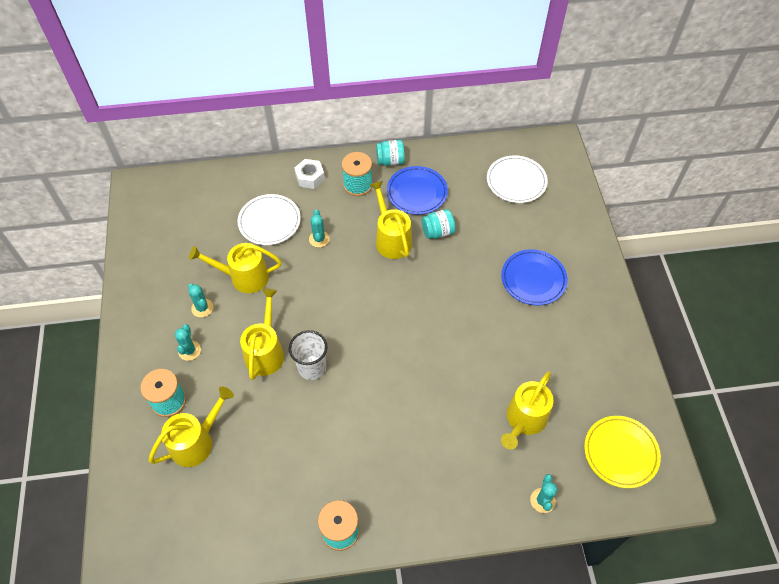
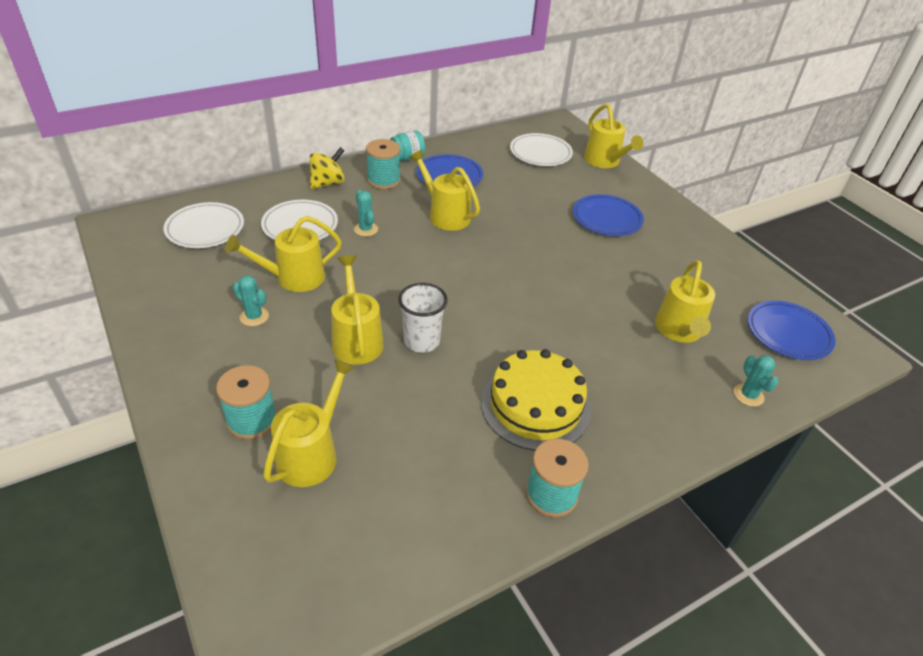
camera: 25 degrees left, 15 degrees down
(189, 350) = (256, 361): turquoise cactus -> none
(198, 207) = (205, 229): none -> white plate
(310, 177) = (328, 183): white nut -> yellow spinning top
(367, 453) = (535, 405): none -> yellow cake
(438, 232) = (489, 201): turquoise jar -> none
(573, 206) = (604, 161): none -> yellow watering can
(620, 453) = (788, 333): yellow plate -> blue plate

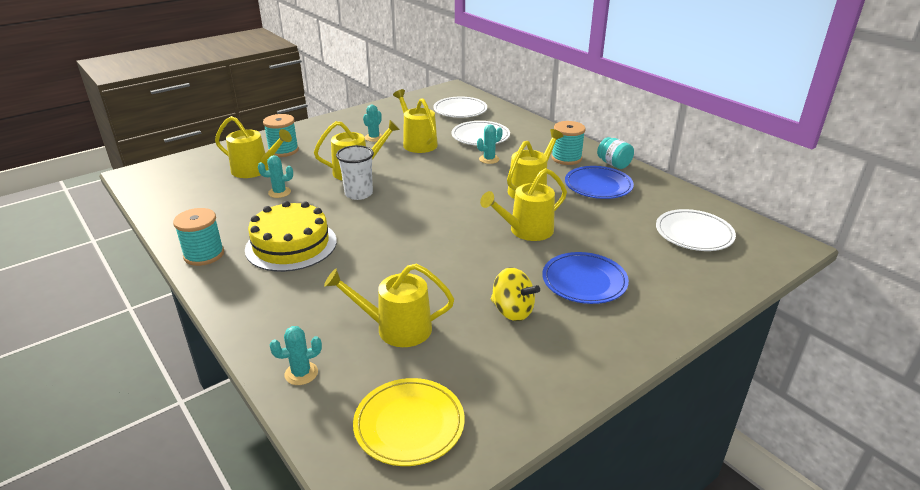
camera: 85 degrees right, 10 degrees down
(328, 183) = (544, 138): yellow spinning top -> yellow spinning top (512, 311)
(396, 421) = (279, 192): none -> turquoise cactus
(604, 161) = (719, 280): yellow watering can -> yellow watering can (526, 231)
(788, 333) = (409, 425): blue plate -> yellow plate

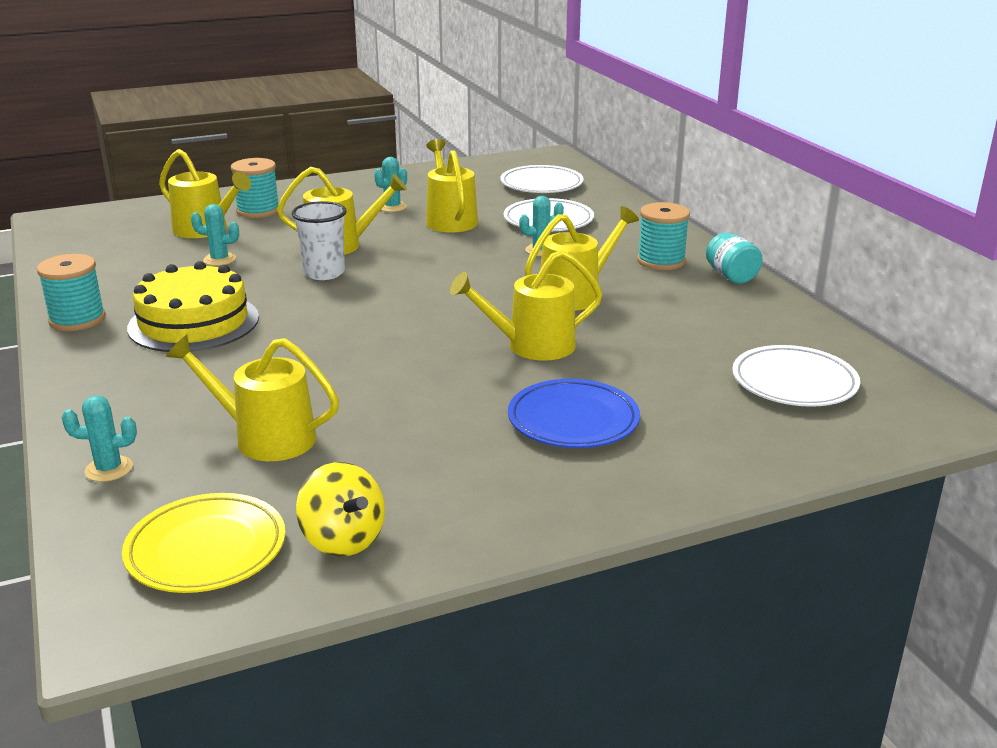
camera: 15 degrees right, 5 degrees down
(512, 311) = (440, 441): yellow spinning top -> yellow spinning top (343, 540)
(598, 186) = (685, 302): blue plate -> none

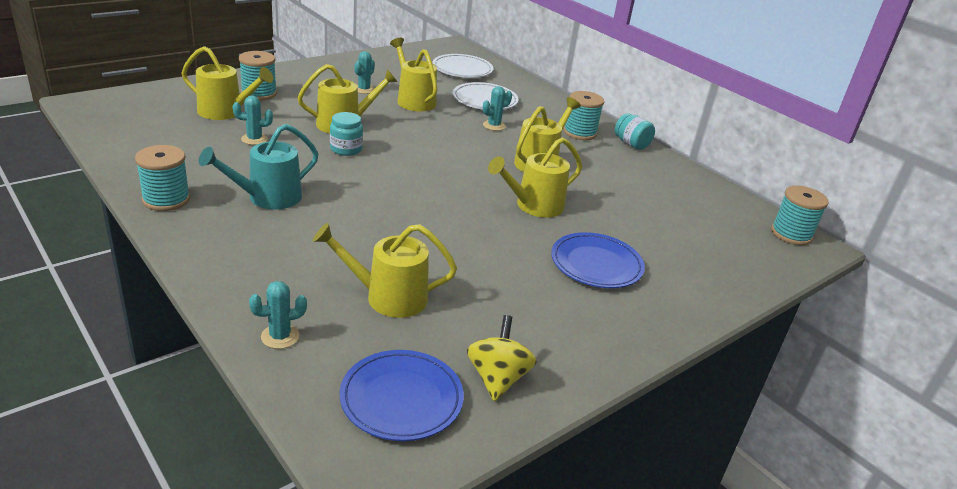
camera: 20 degrees left, 5 degrees up
(194, 322) = (268, 198): yellow cake -> turquoise watering can
(206, 549) = (401, 399): yellow plate -> blue plate
(324, 273) = (346, 149): white cup -> turquoise jar
(343, 540) = (497, 378): yellow spinning top -> yellow spinning top turned 120 degrees counterclockwise
(794, 382) = (715, 225): white plate -> none
(914, 401) = (791, 234): none -> turquoise spool

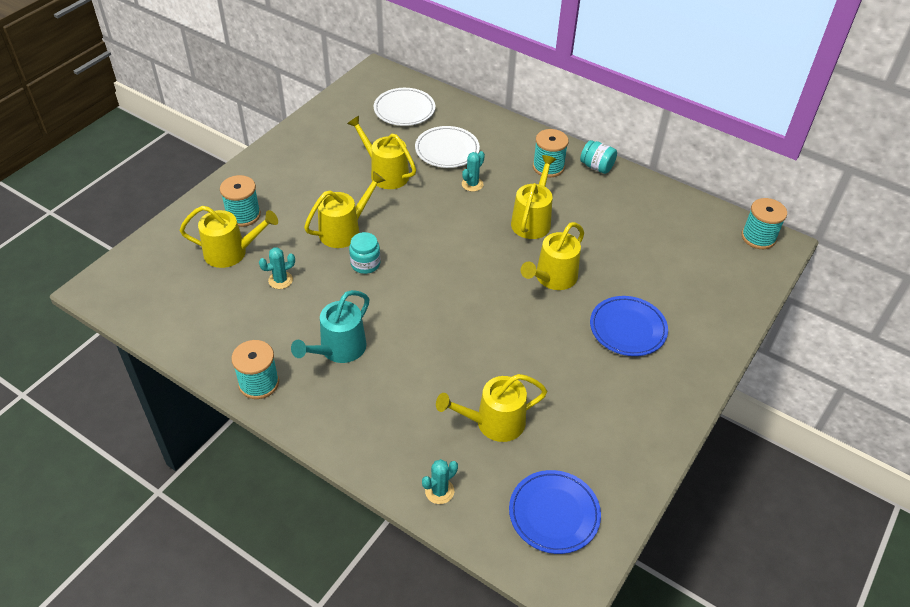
camera: 15 degrees left, 15 degrees up
(364, 89) = (333, 174): turquoise cactus -> none
(497, 378) = (608, 470): yellow spinning top -> none

